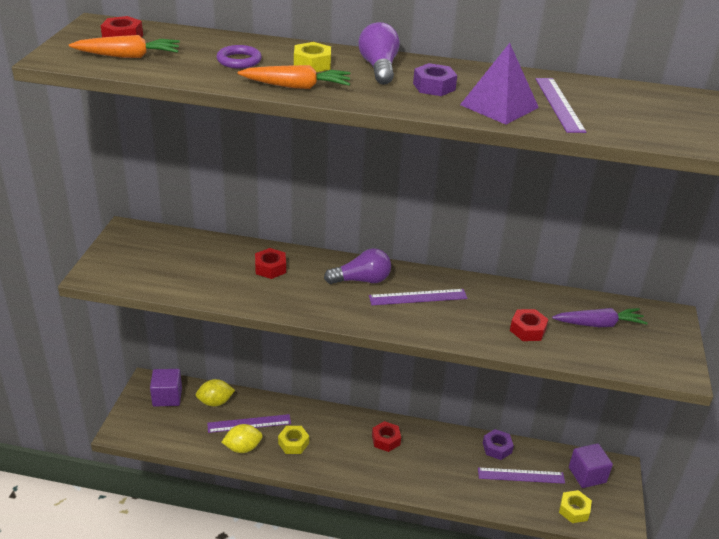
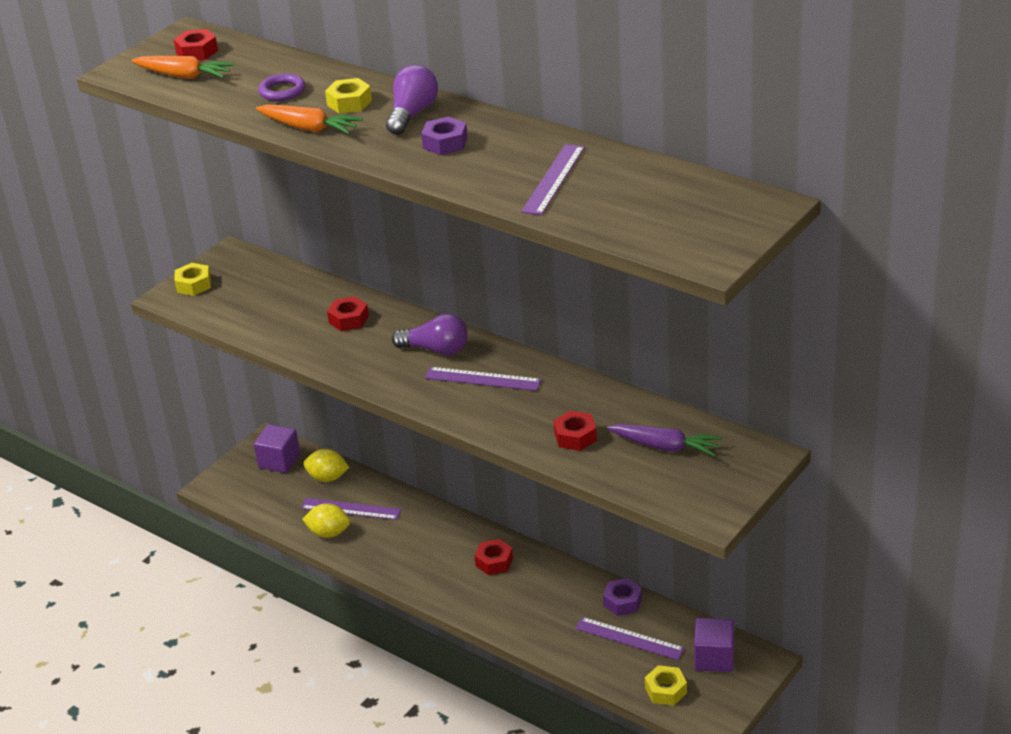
camera: 30 degrees right, 0 degrees up
(293, 443) = (386, 541): yellow nut -> yellow nut (194, 285)
(499, 106) = (487, 174): purple pyramid -> none

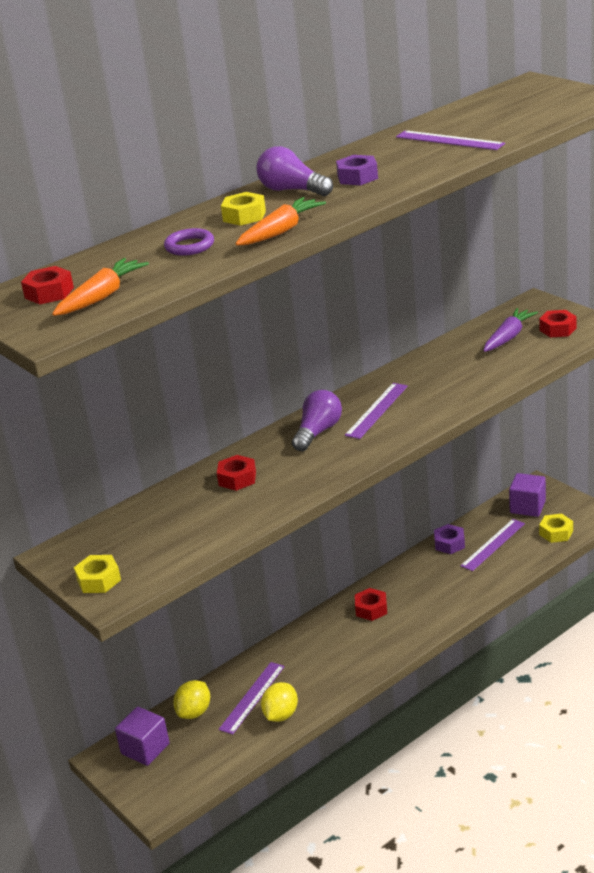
camera: 75 degrees left, 5 degrees down
(575, 436) = (479, 372): red nut -> red nut (557, 329)

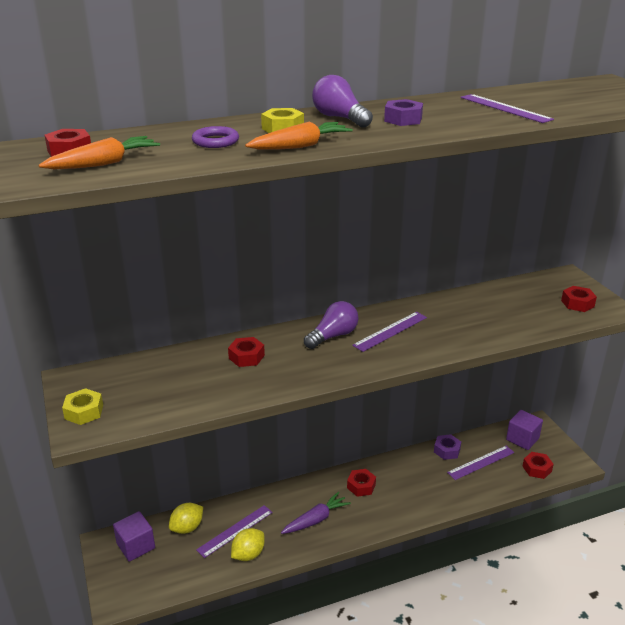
camera: 15 degrees right, 0 degrees up
(508, 337) = (531, 299): purple carrot -> purple carrot (316, 519)
(556, 533) = (537, 469): yellow nut -> red nut

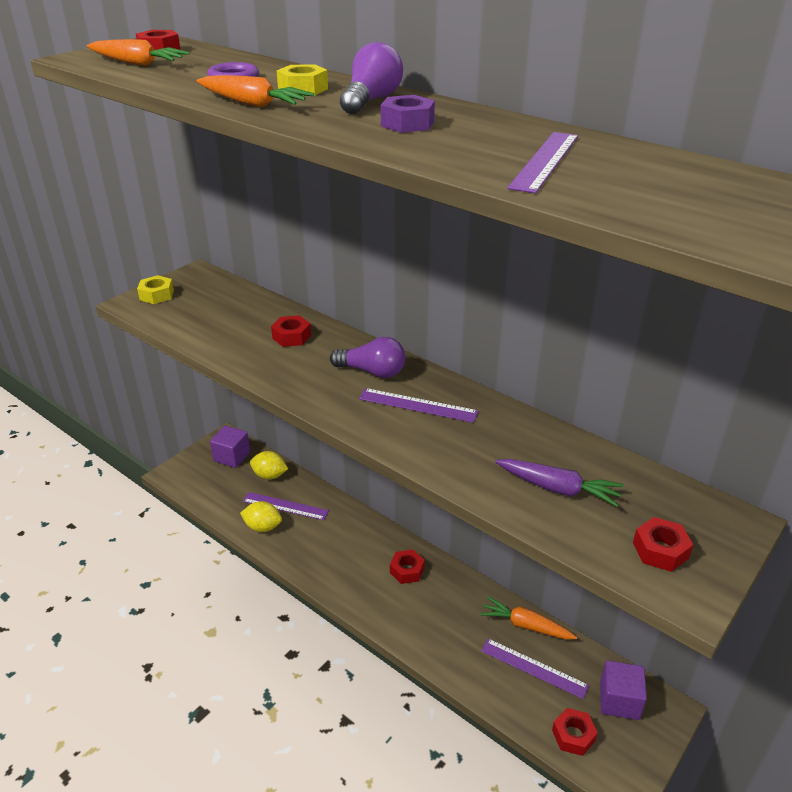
camera: 60 degrees right, 5 degrees up
(316, 519) = (335, 555): purple carrot -> purple carrot (558, 489)
(447, 450) = (526, 625): purple nut -> orange carrot

